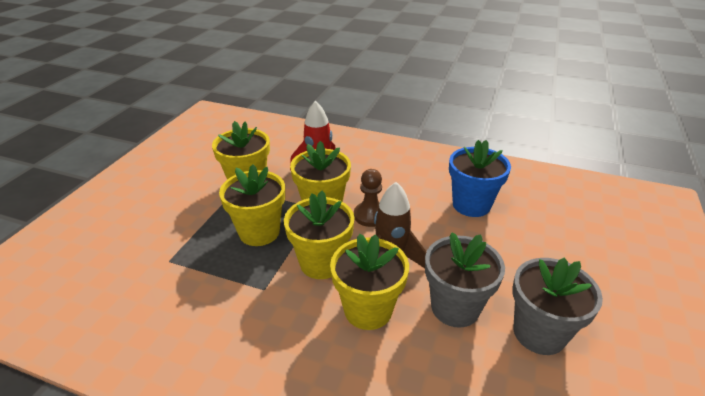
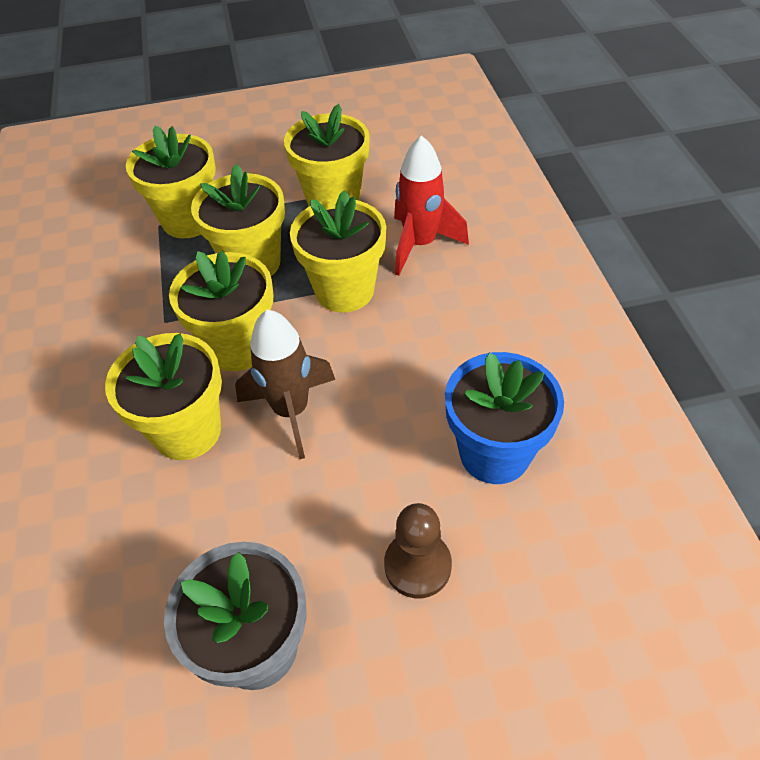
camera: 60 degrees right, 15 degrees up
(184, 245) = (189, 220): none -> yellow flower pot
(370, 215) = (366, 346): brown pawn -> brown pawn (417, 565)
(455, 307) = (246, 522): grey flower pot -> none

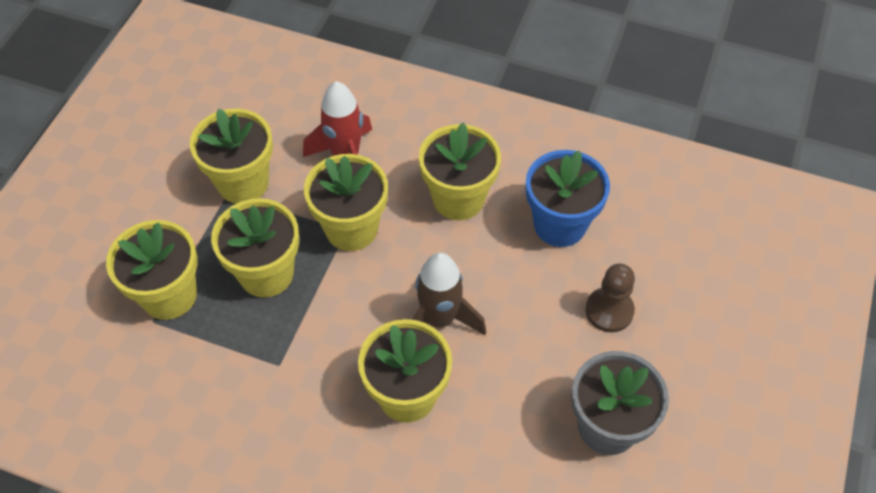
camera: 60 degrees left, 5 degrees up
(238, 346) = (350, 325): yellow flower pot -> yellow flower pot (458, 199)

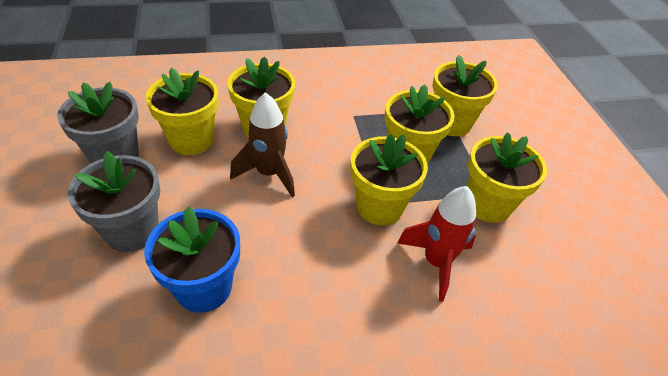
camera: 145 degrees right, 10 degrees down
(458, 199) = (312, 269): yellow flower pot -> yellow flower pot (191, 140)
(609, 311) = (132, 231): brown pawn -> grey flower pot

